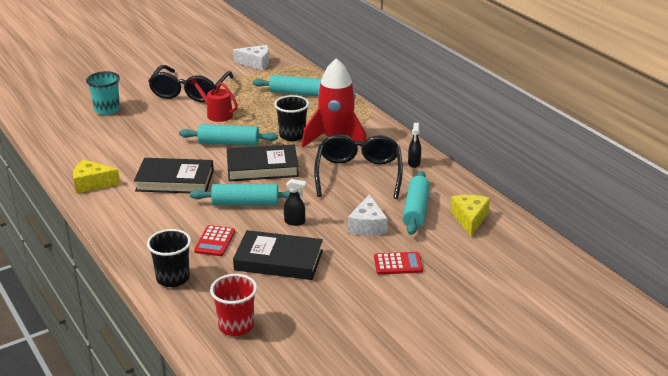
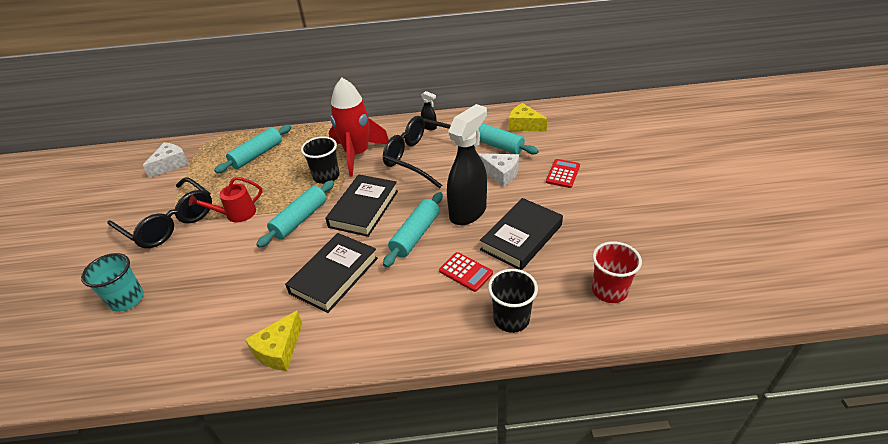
camera: 60 degrees left, 10 degrees up
(295, 222) = (468, 212): black spray bottle -> black spray bottle, size x2.35

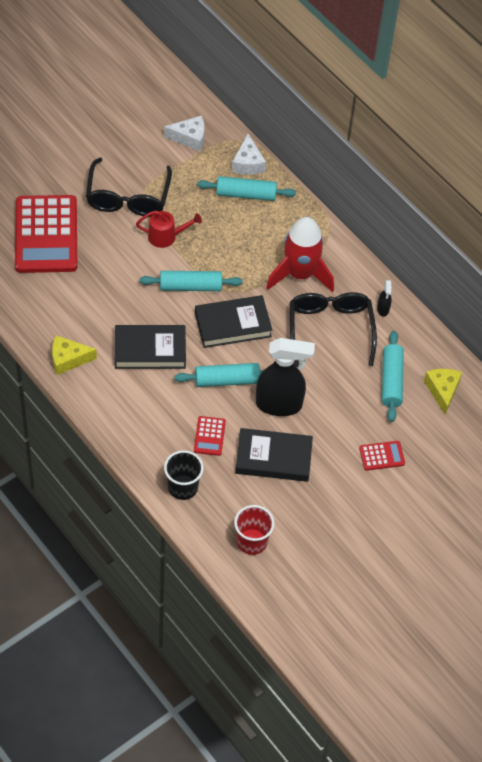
camera: 50 degrees right, 15 degrees up
(127, 299) = (46, 235): turquoise cup -> red calculator
(236, 214) = (166, 236): red watering can -> red watering can turned 150 degrees clockwise
(326, 176) = (253, 270): black cup -> none
(501, 174) = (348, 405): white cheese -> white cheese (247, 163)

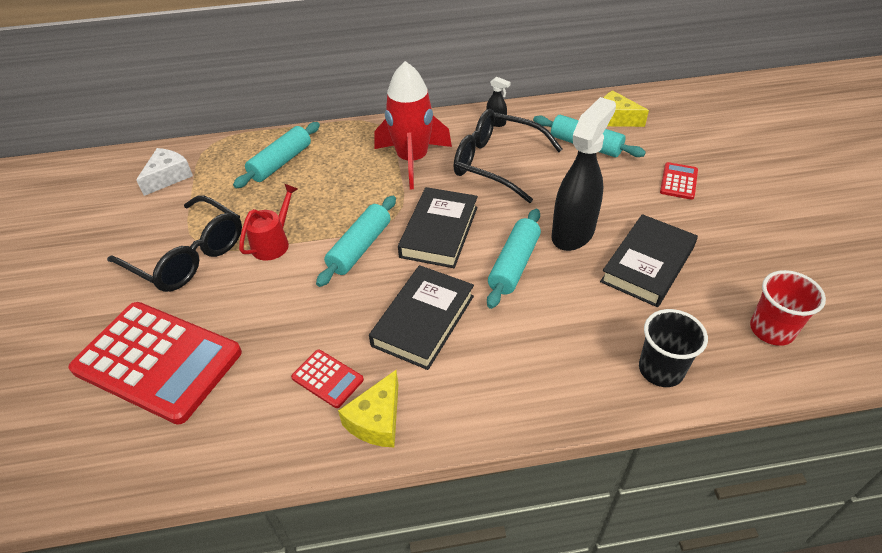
camera: 55 degrees left, 10 degrees down
(209, 436) = (589, 311): red calculator -> red calculator (327, 378)
(247, 163) = (245, 148): white cheese -> none

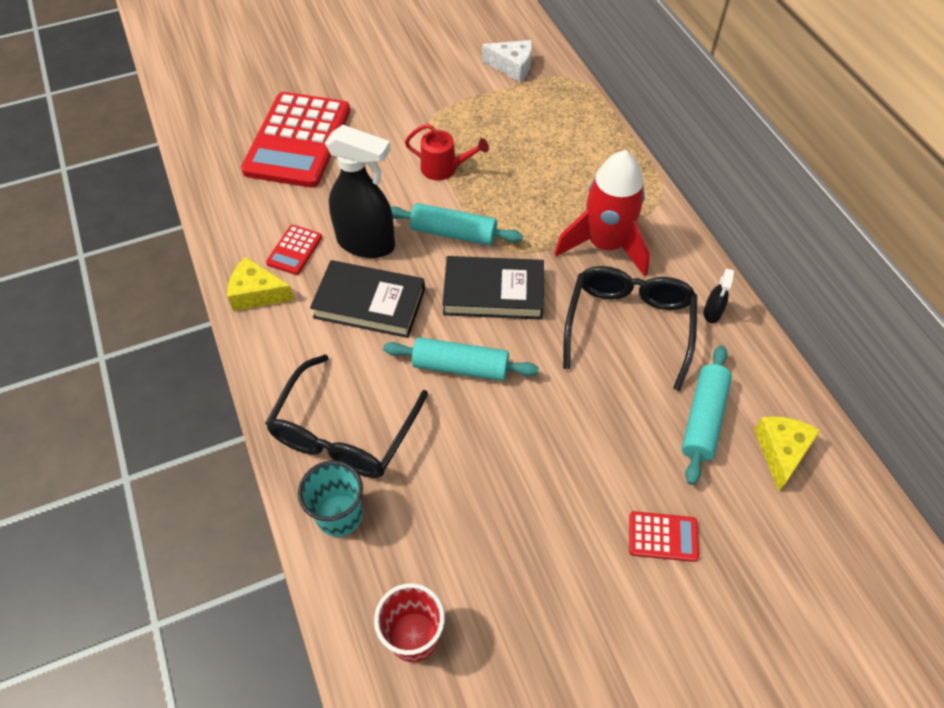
camera: 75 degrees right, 10 degrees up
(188, 255) = (414, 117): black glasses -> black glasses (344, 432)
(281, 162) = (562, 138): turquoise rolling pin -> none
(573, 233) = (525, 418): black spray bottle -> black spray bottle (367, 243)
(647, 264) = (491, 500): black book -> none
(661, 370) = (339, 515): black cup -> turquoise cup

